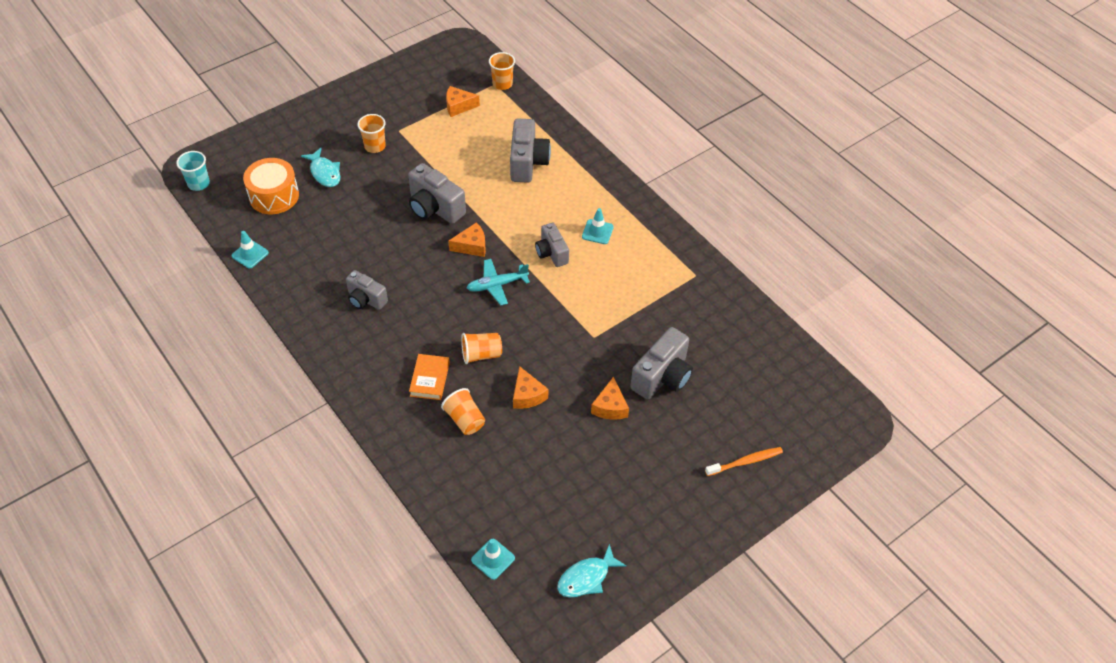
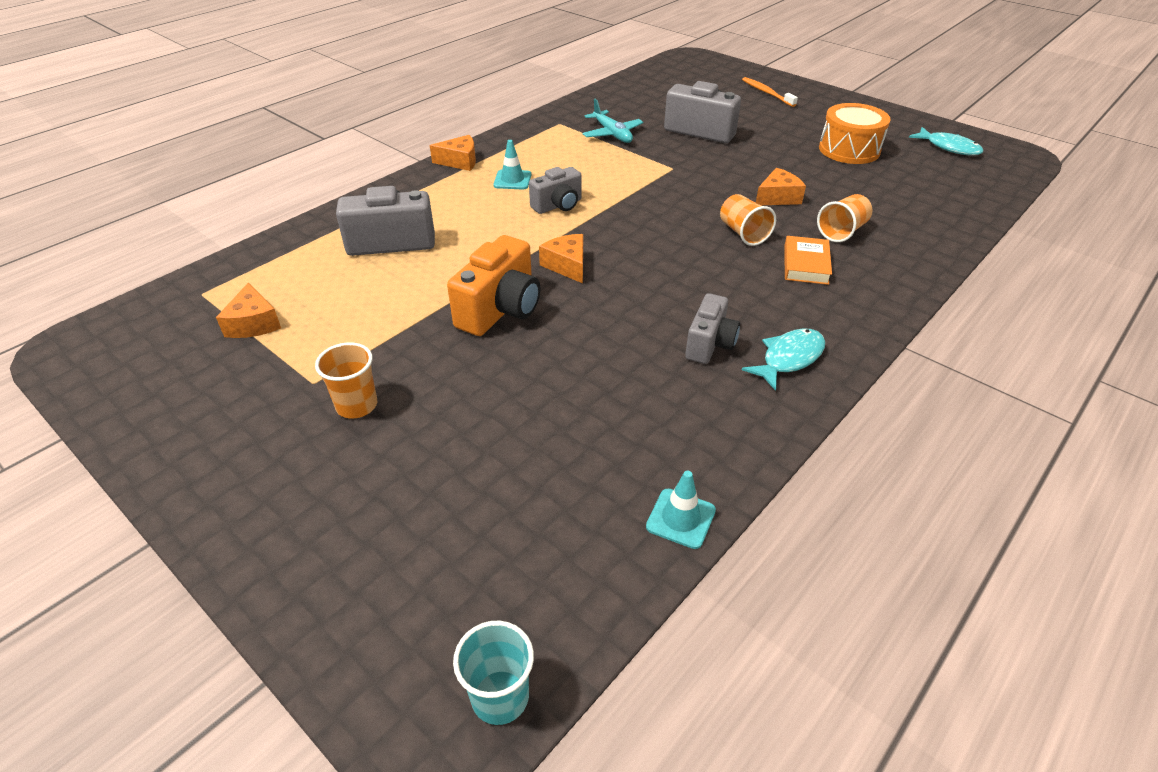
camera: 100 degrees left, 10 degrees down
(274, 196) = (513, 525): orange drum -> orange drum (849, 150)
(324, 172) = (435, 460): turquoise fish -> turquoise fish (789, 358)
(429, 379) = (806, 264): orange book -> orange book turned 75 degrees counterclockwise
(434, 208) = (500, 310): grey camera -> orange camera
(493, 559) = (984, 193): turquoise traffic cone -> none
(497, 285) = (628, 237): turquoise plane -> turquoise plane (612, 134)
(502, 84) = (202, 286): orange cup -> none
(610, 407) = (756, 152): orange cheese -> orange cheese (460, 161)

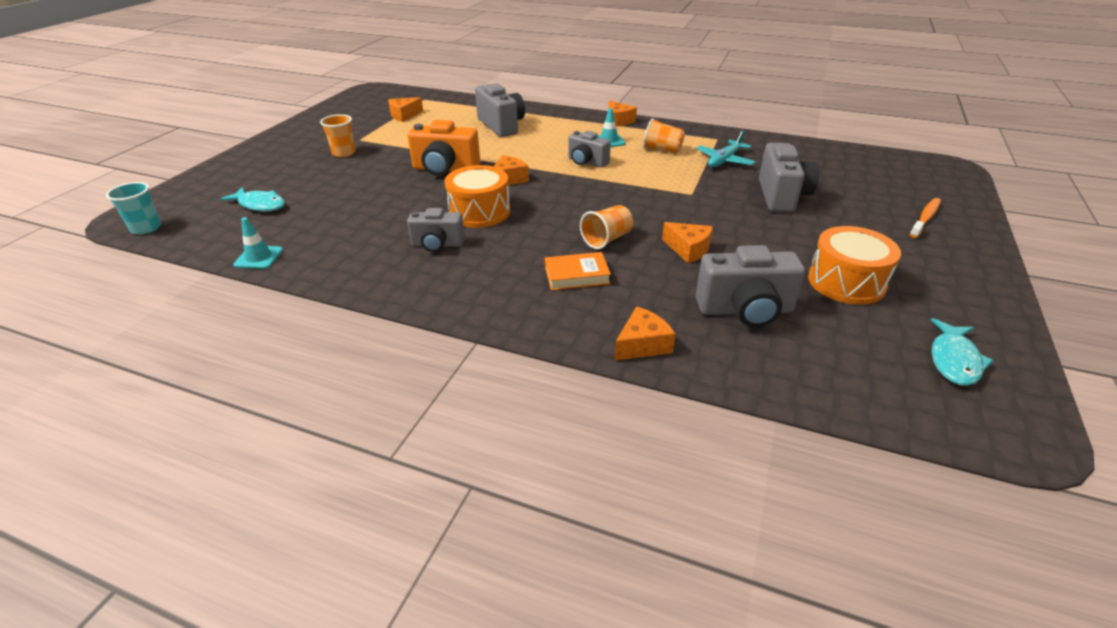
camera: 70 degrees right, 5 degrees down
(642, 301) = (479, 212): none -> orange drum
(789, 358) = (432, 280): turquoise fish -> turquoise fish (260, 205)
(842, 231) = (653, 290): orange cup -> orange cup (662, 150)
(880, 199) = (745, 310): none -> grey camera
(922, 256) = (642, 344): none -> orange cheese

